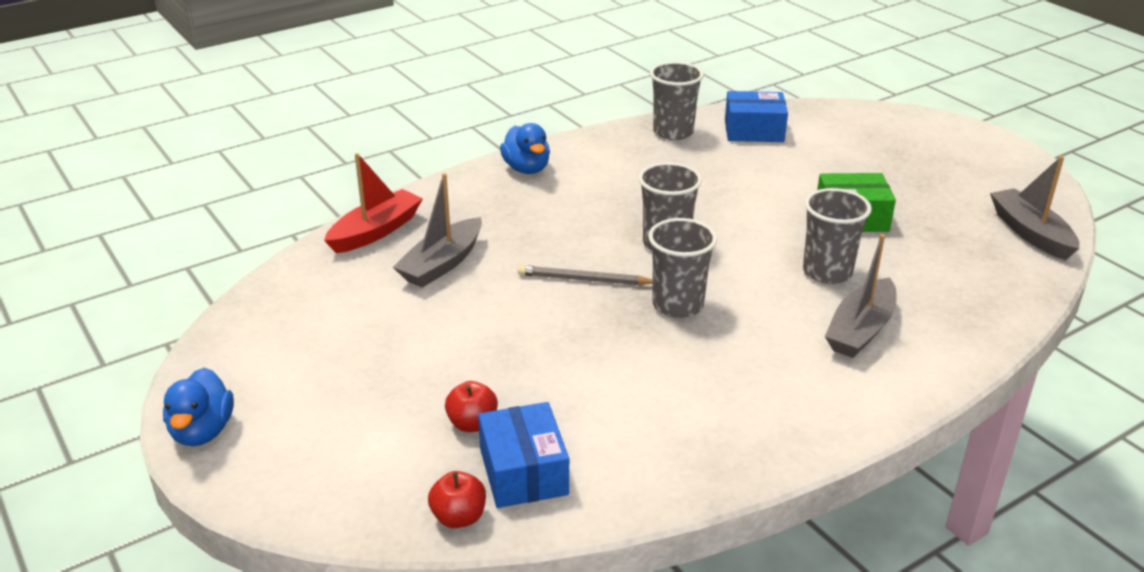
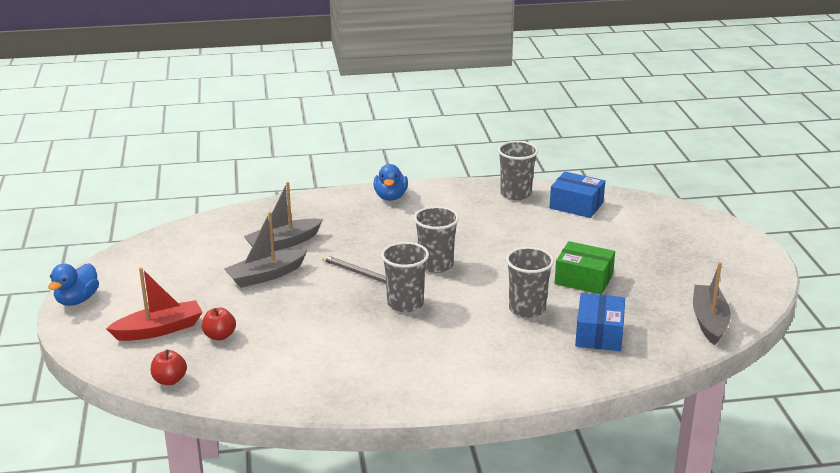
camera: 25 degrees right, 5 degrees down
(376, 231) = (261, 215): red boat -> red boat (159, 330)
(523, 472) = (225, 368): blue box -> blue box (599, 334)
(860, 330) = (510, 349): grey boat -> grey boat (266, 275)

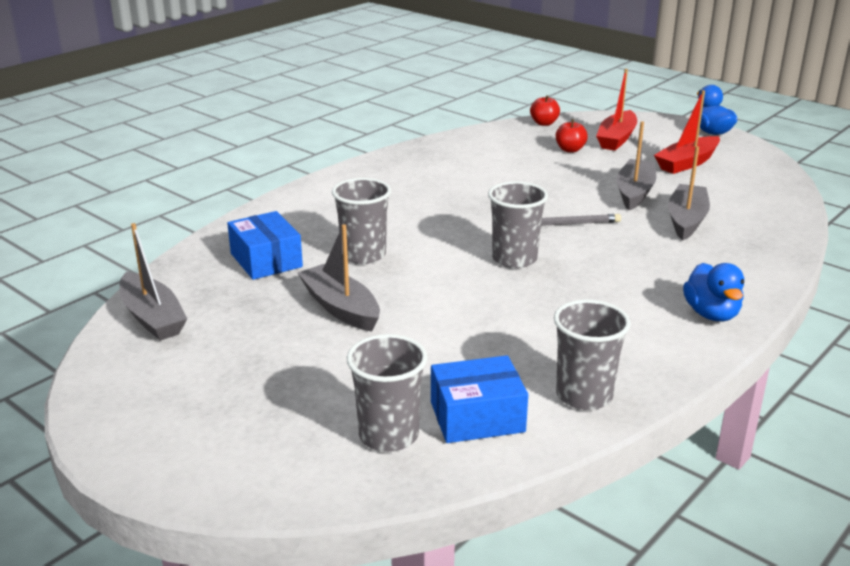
camera: 140 degrees right, 0 degrees up
(173, 281) = (687, 163): none -> red boat
(390, 197) = (711, 314): blue duck -> blue duck turned 150 degrees counterclockwise
(405, 303) = (480, 217): grey cup -> grey cup (388, 435)
(583, 279) = (340, 308): green box -> grey boat

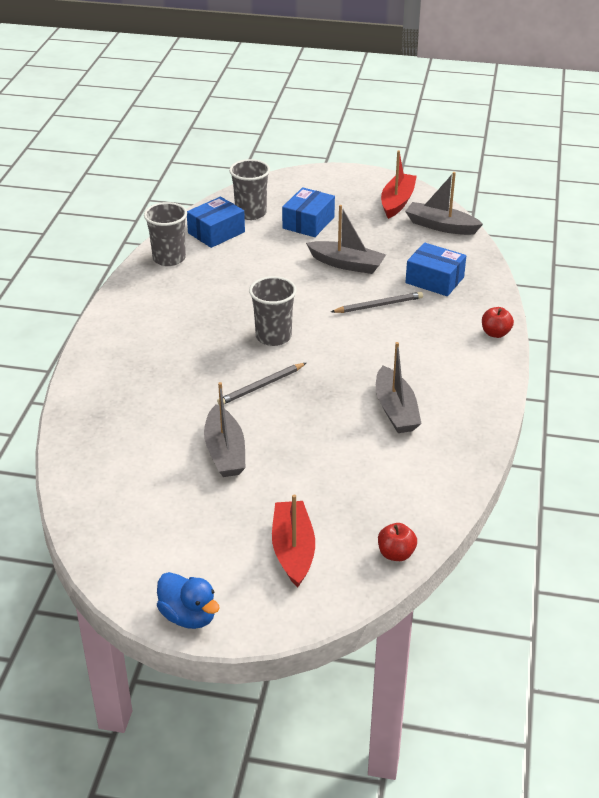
camera: 150 degrees right, 10 degrees up
(318, 384) = (308, 223): none -> blue box
(363, 255) = (378, 305): grey cup -> grey pencil
(570, 150) = (329, 505): red apple -> red apple (495, 333)
(686, 220) = (163, 427): grey boat -> grey boat (395, 410)
(687, 163) = (194, 526): red boat -> red boat (397, 202)
(711, 314) = (115, 334): blue duck -> none

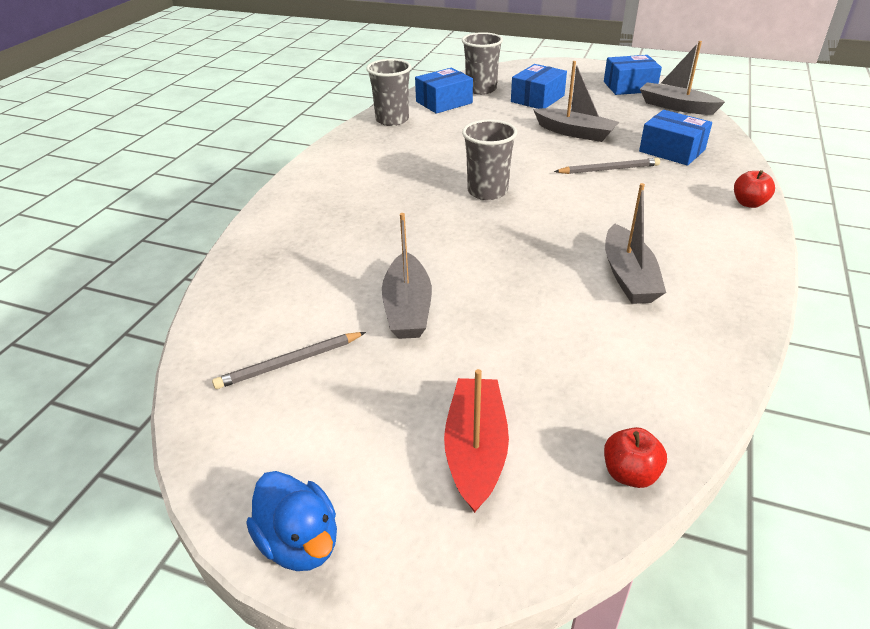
camera: 10 degrees right, 0 degrees up
(261, 386) = (466, 239): grey pencil -> grey pencil (290, 363)
(397, 202) = (629, 86): red boat -> blue box

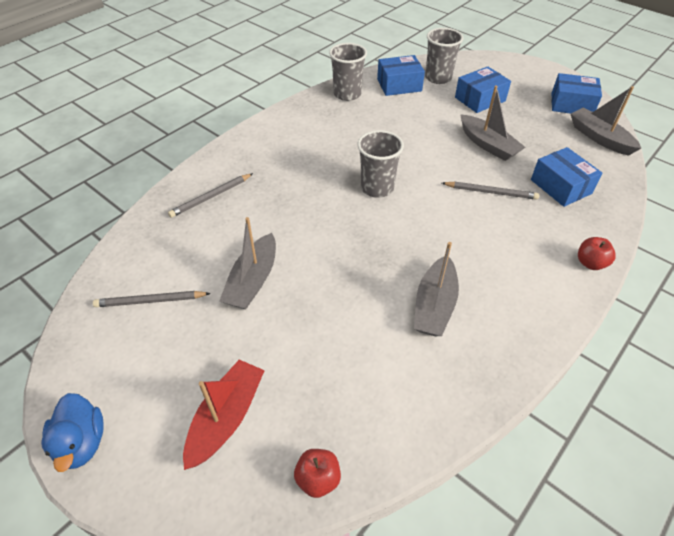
camera: 20 degrees right, 10 degrees up
(296, 243) = (211, 197): none -> grey pencil

